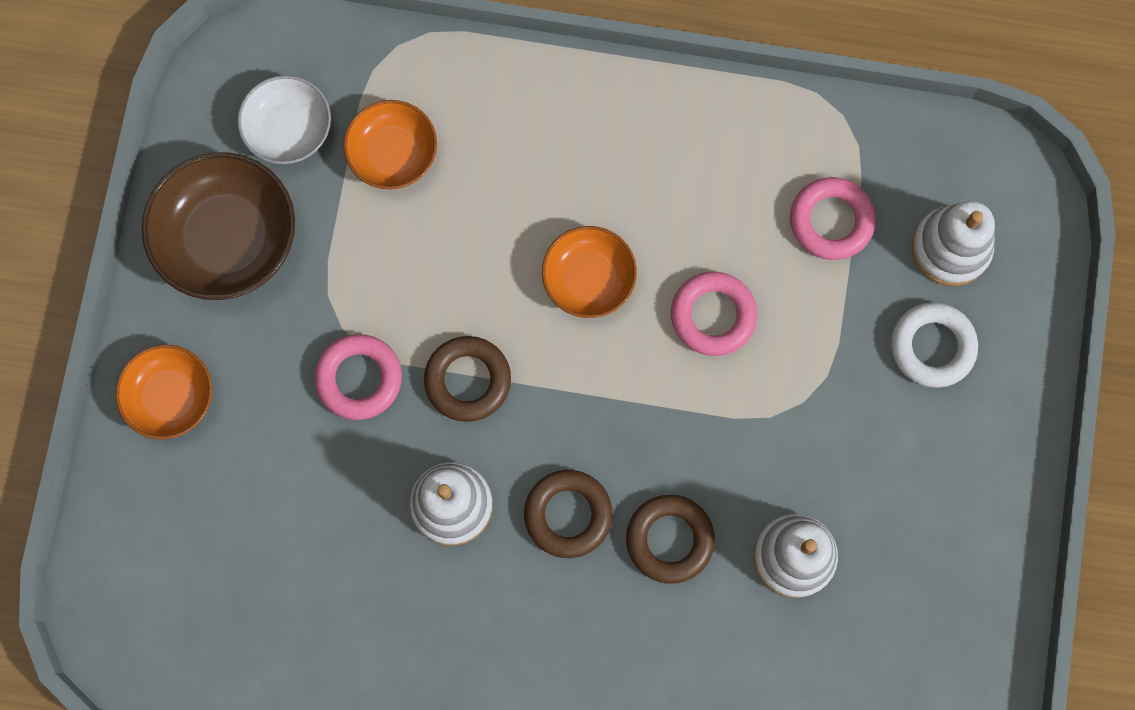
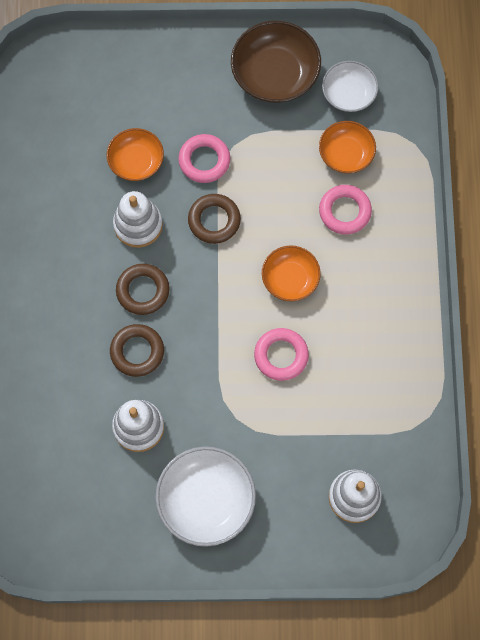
camera: 80 degrees right, 5 degrees down
(170, 396) = (175, 63): orange bowl -> orange bowl (136, 161)
(831, 221) = (357, 419): pink ring -> pink ring (344, 211)
(926, 470) = (206, 500): none -> white bowl
(932, 347) = (286, 494): white ring -> none

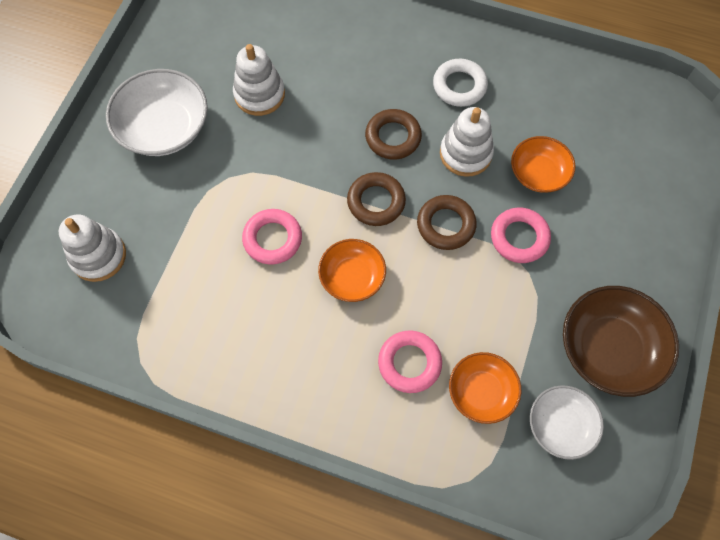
camera: 110 degrees right, 5 degrees down
(66, 251) = (459, 86): none -> white ring
(137, 352) = (333, 114): brown ring -> brown ring (376, 202)

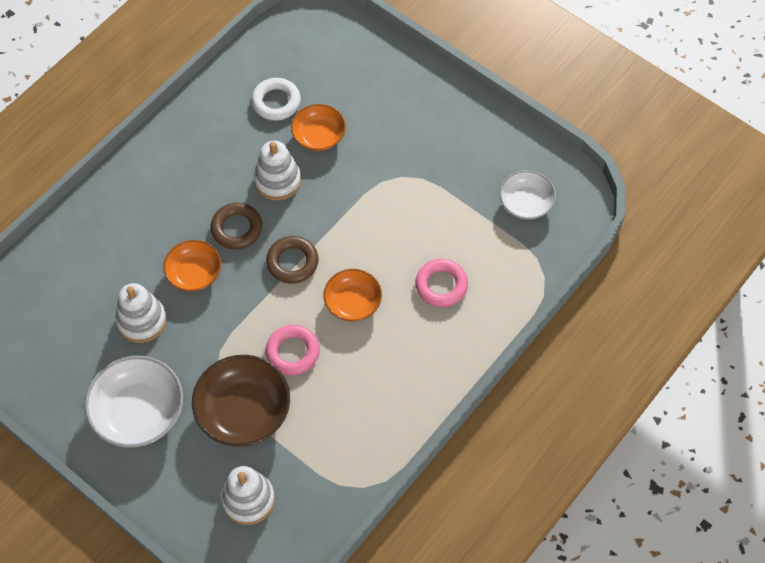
camera: 70 degrees left, 5 degrees down
(446, 225) = (336, 218): brown ring -> none
(459, 86) = (210, 161): white ring -> white ring (276, 102)
(481, 392) = (482, 244): orange bowl -> orange bowl (194, 273)
(519, 238) = (369, 171): pink ring -> none
(609, 348) = (481, 148): brown bowl -> brown bowl (243, 410)

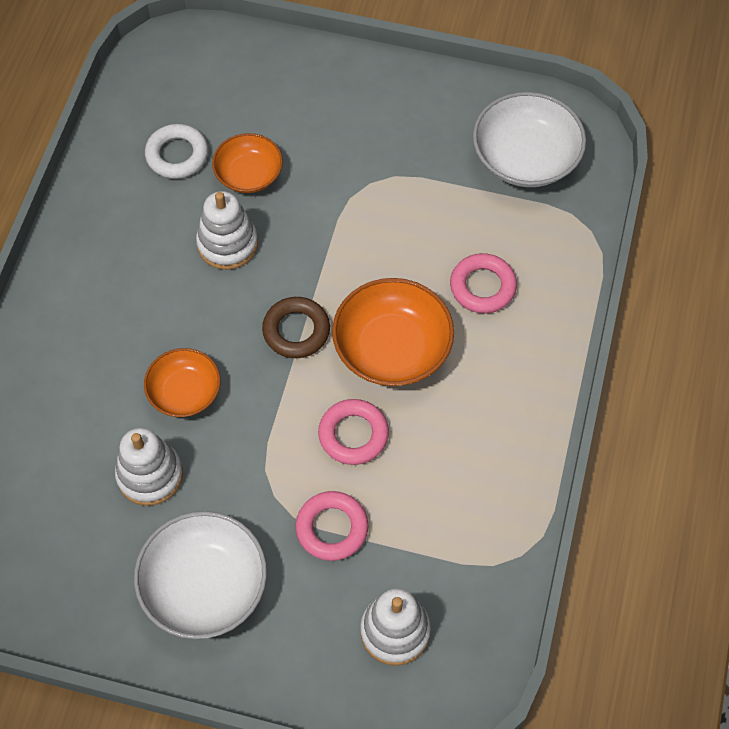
camera: 25 degrees left, 0 degrees up
(237, 228) = (208, 319): brown ring -> none
(243, 410) = (332, 528): brown bowl -> pink ring
(353, 302) = (392, 347): orange bowl -> orange bowl, size x1.60
(526, 203) = (525, 157): white bowl -> white bowl, size x1.60

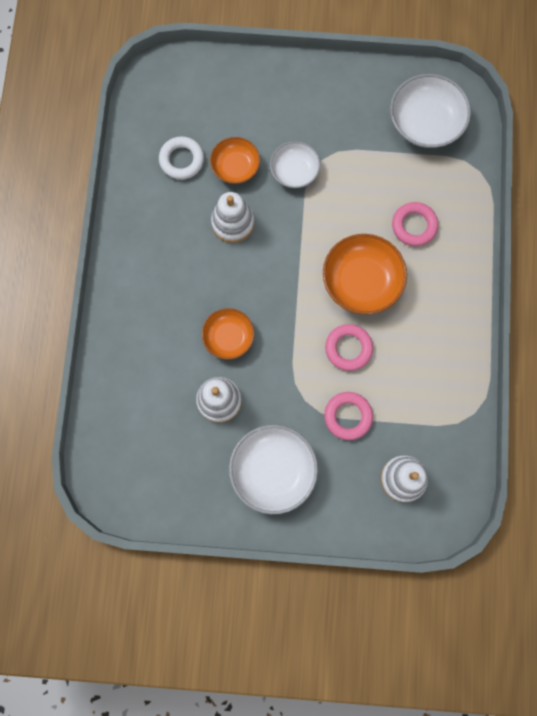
camera: 10 degrees left, 15 degrees up
(296, 331) = (294, 280): brown ring -> none
(329, 191) = (294, 171): none -> white bowl

